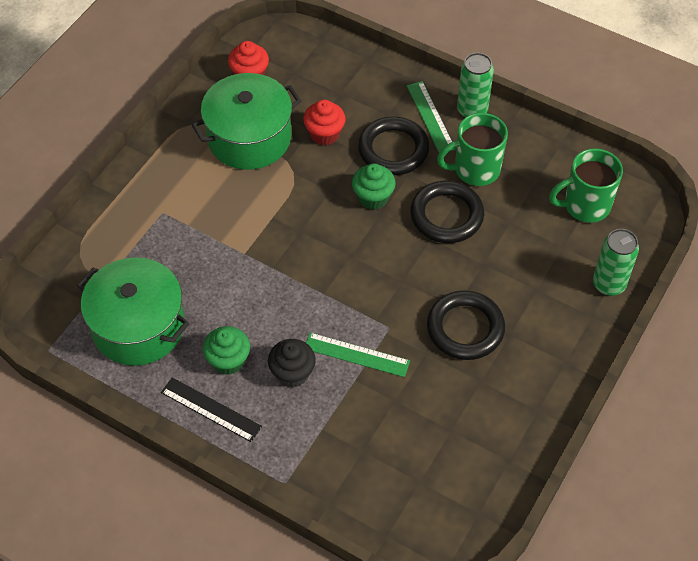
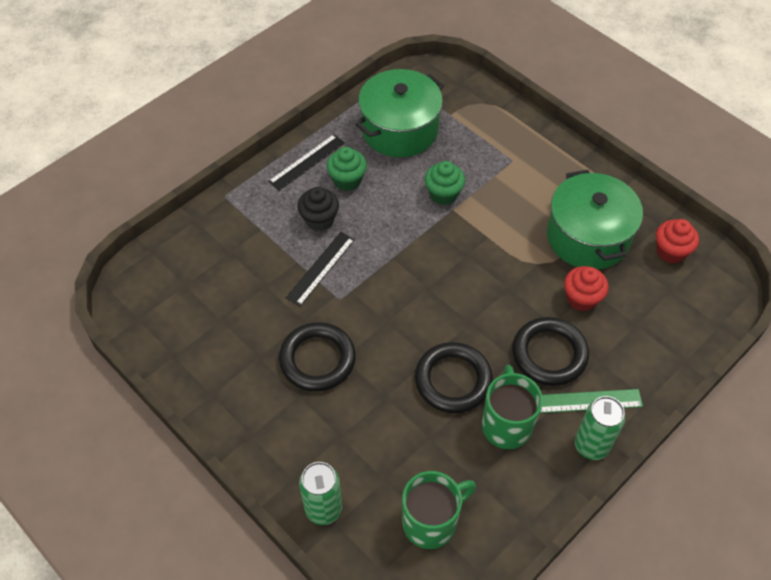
camera: 105 degrees right, 0 degrees up
(356, 354) = (321, 268): green ruler -> black ruler
(373, 197) = (491, 321): green cupcake -> green cupcake (443, 194)
(585, 205) = (431, 522): green mug -> green mug turned 60 degrees clockwise

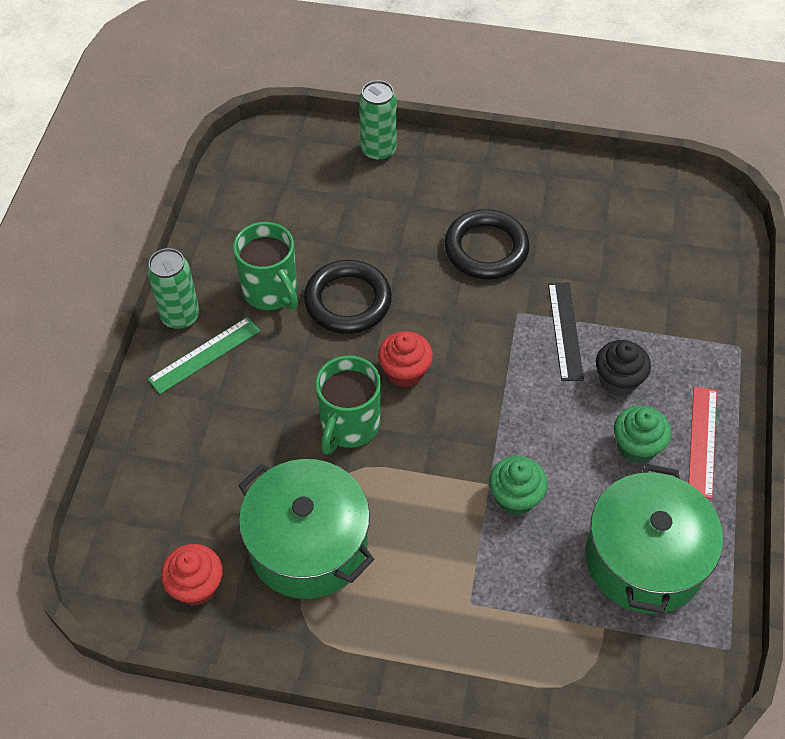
camera: 145 degrees right, 0 degrees up
(307, 162) = (702, 441): black ruler -> red ruler
(431, 522) = (285, 187): green mug -> green mug (349, 426)
(549, 354) = (270, 378): black ring -> none
(581, 298) = (271, 459): red cupcake -> red cupcake (405, 372)

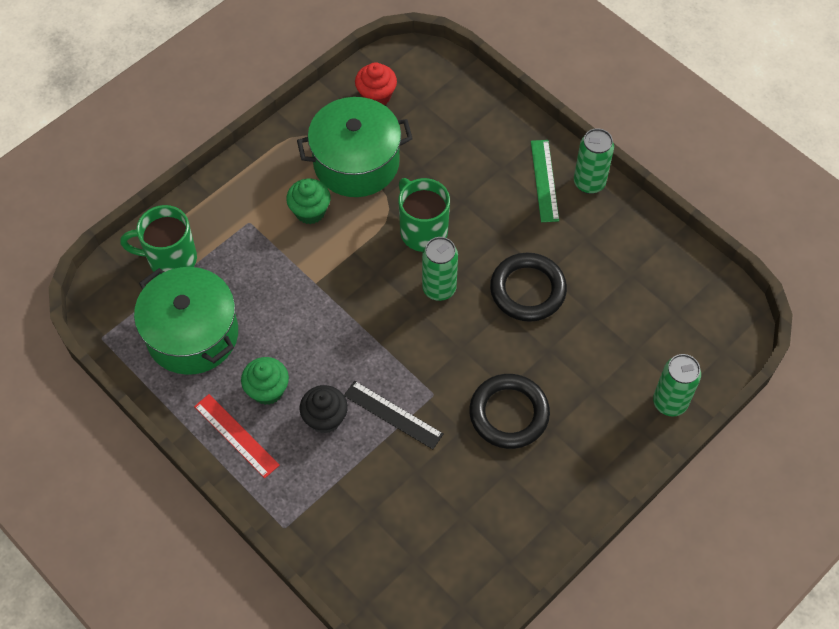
camera: 125 degrees right, 5 degrees up
(271, 291) = (572, 247): green mug -> green mug (170, 259)
(405, 372) = (439, 288): red cupcake -> green can
(515, 497) = (293, 291): green cupcake -> green cupcake (310, 211)

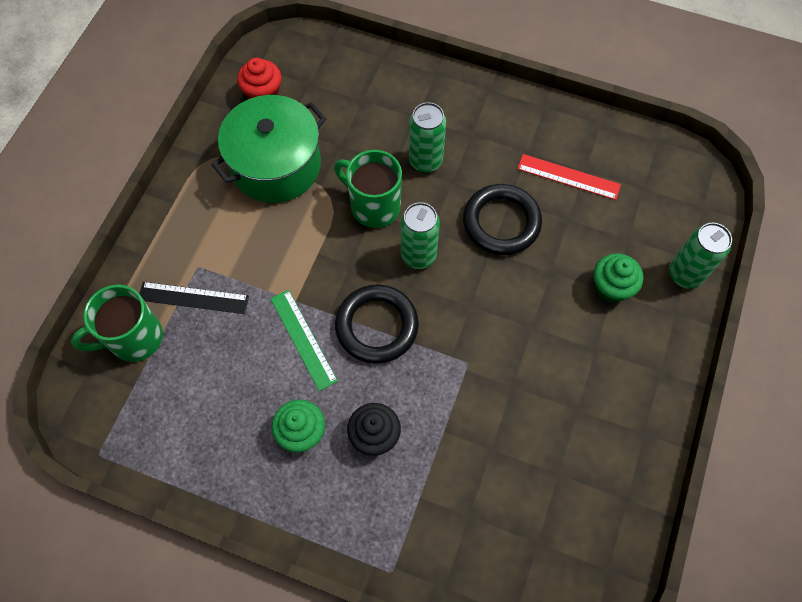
camera: 25 degrees left, 5 degrees up
(192, 334) = (195, 408): green pot -> none
(236, 435) = (293, 496): red ruler -> red ruler (568, 177)
(310, 211) = (254, 231): green cupcake -> green cupcake (611, 287)
(393, 414) = (439, 401): black ruler -> black ruler (193, 298)
(509, 414) = (548, 350): black ring -> black ring (377, 326)
(544, 180) = (461, 113): green ruler -> green ruler (303, 339)
(589, 183) = (502, 100): green can -> green can (425, 161)

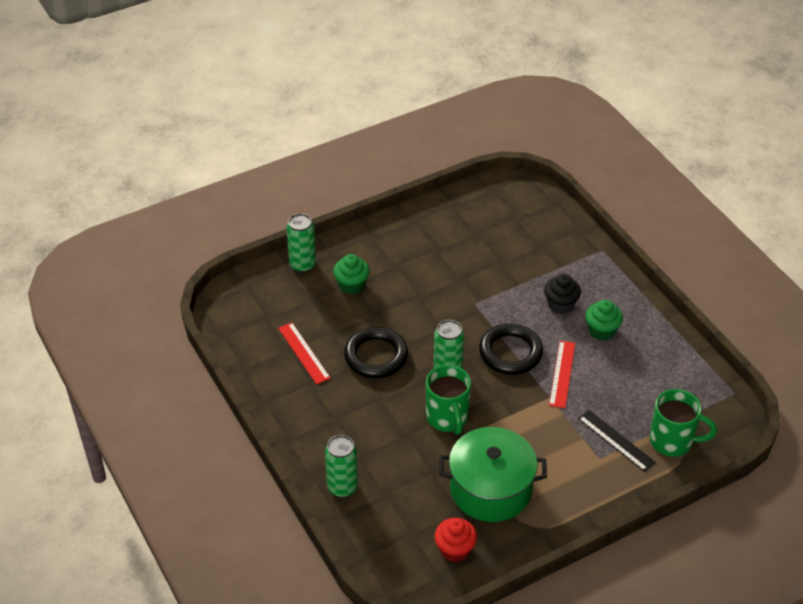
camera: 140 degrees left, 20 degrees down
(303, 339) = (562, 374): green ruler -> red ruler
(425, 161) = (384, 422): green can -> green can (342, 487)

